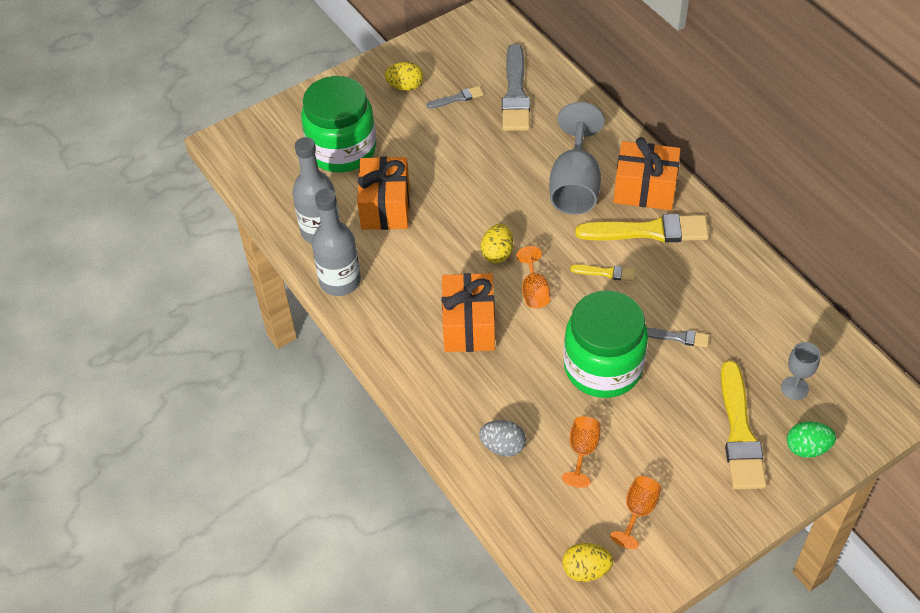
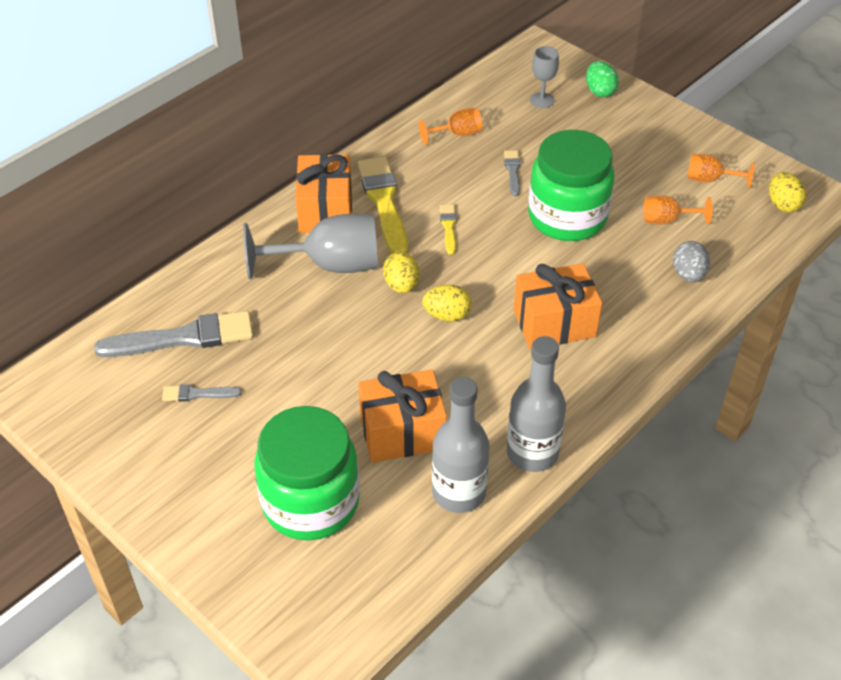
camera: 105 degrees left, 5 degrees down
(405, 87) = (179, 455): yellow egg -> yellow egg (401, 285)
(457, 98) = (197, 394): grey brush -> grey brush turned 60 degrees counterclockwise
(534, 291) = (490, 278): orange goblet -> orange goblet (457, 134)
(739, 432) = (601, 128): yellow brush -> none

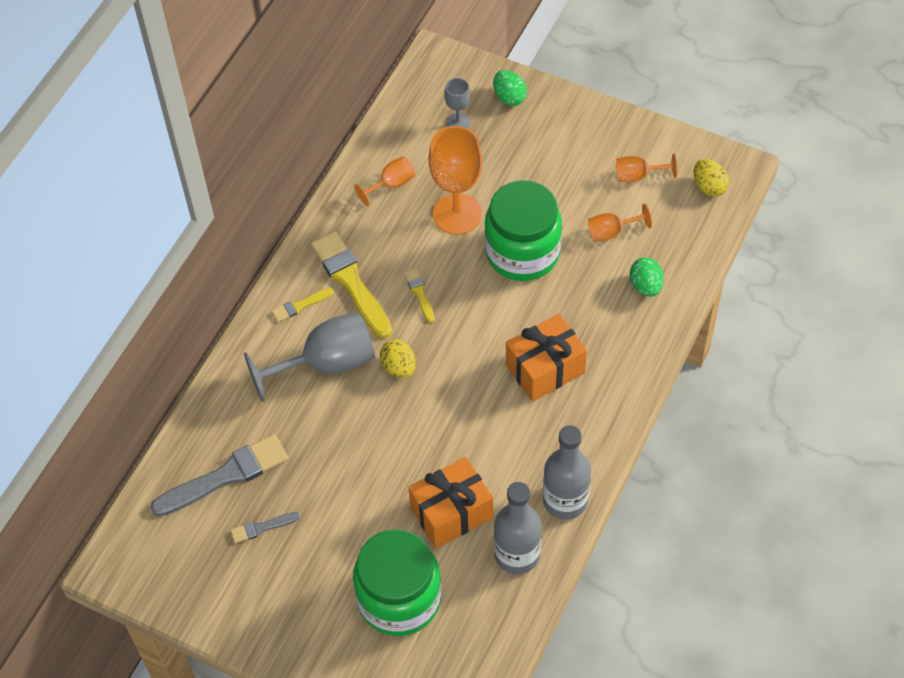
camera: 15 degrees left, 10 degrees up
(326, 211) = (300, 305): orange gift -> yellow brush
(447, 315) = (450, 387): yellow egg -> none
(512, 171) = (457, 214): grey brush -> orange goblet
(688, 274) = (645, 286): grey egg -> green egg

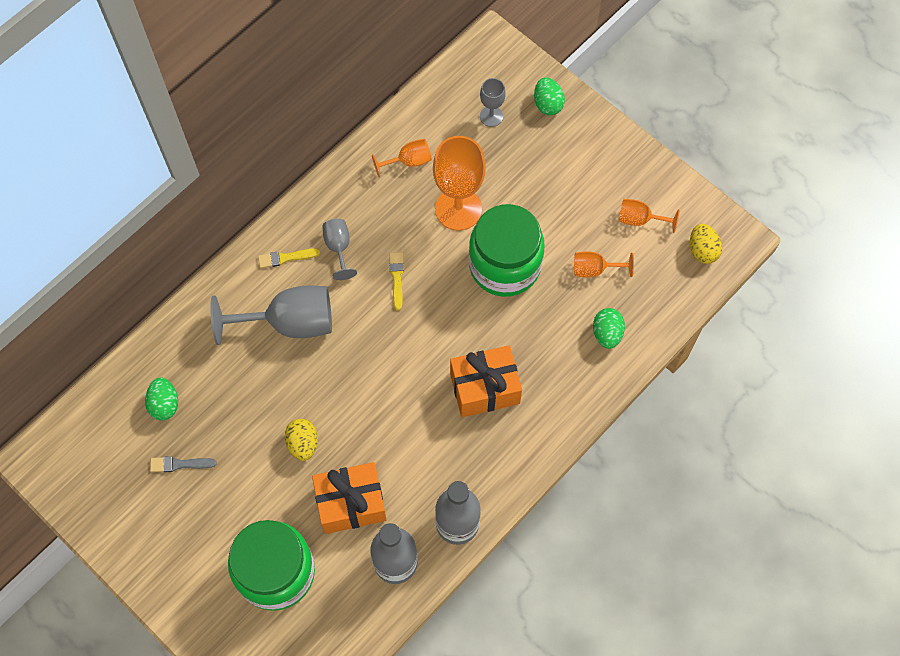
camera: 15 degrees right, 10 degrees up
(226, 476) = (164, 404): grey brush -> green egg
(350, 282) = (338, 248): yellow brush -> grey goblet
(399, 367) = (353, 346): yellow egg -> yellow egg (303, 444)

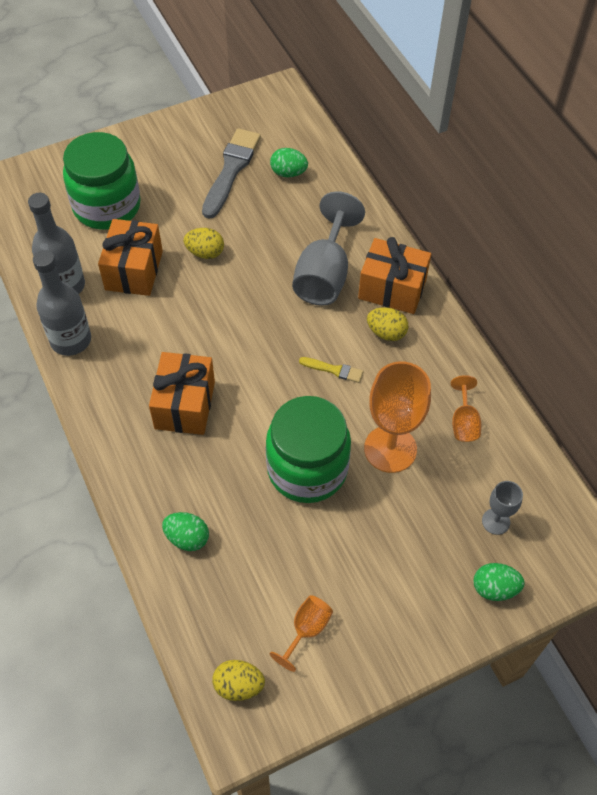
camera: 110 degrees right, 10 degrees down
(179, 464) = (231, 170): grey brush -> grey brush, size x2.08
(285, 258) = (392, 289): yellow brush -> orange gift
(338, 248) = (386, 333): grey goblet -> yellow egg
(595, 269) = (265, 556): orange goblet -> none

